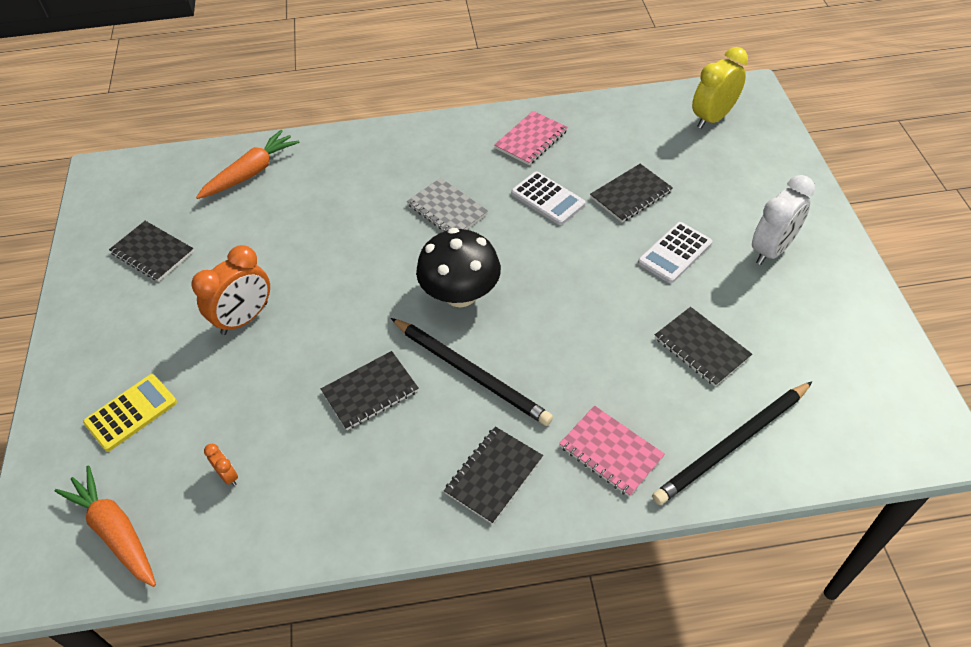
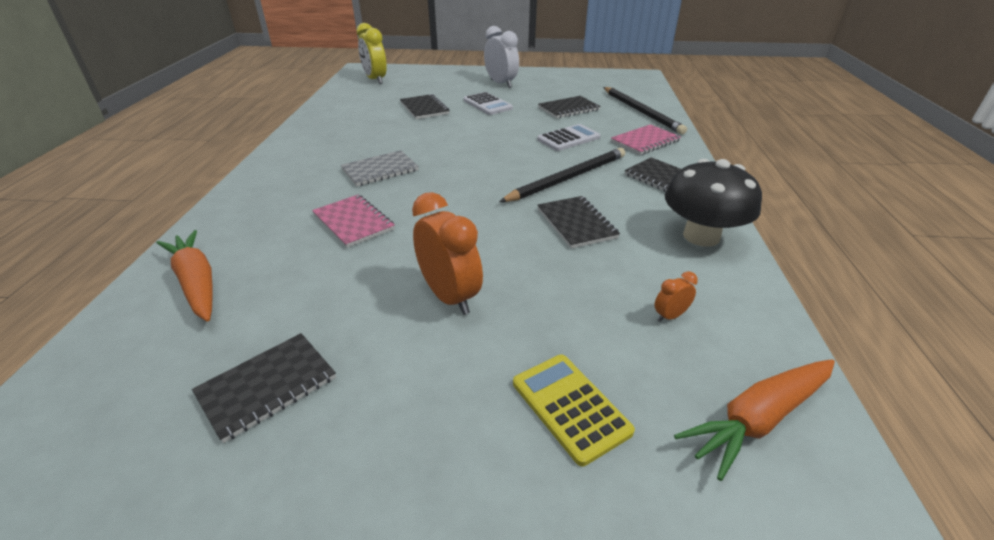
camera: 80 degrees left, 15 degrees down
(460, 294) = (483, 174): black mushroom -> black mushroom (701, 236)
(531, 139) = (331, 130): pink notebook -> pink notebook (353, 222)
(547, 199) = (404, 132): white calculator -> white calculator (568, 138)

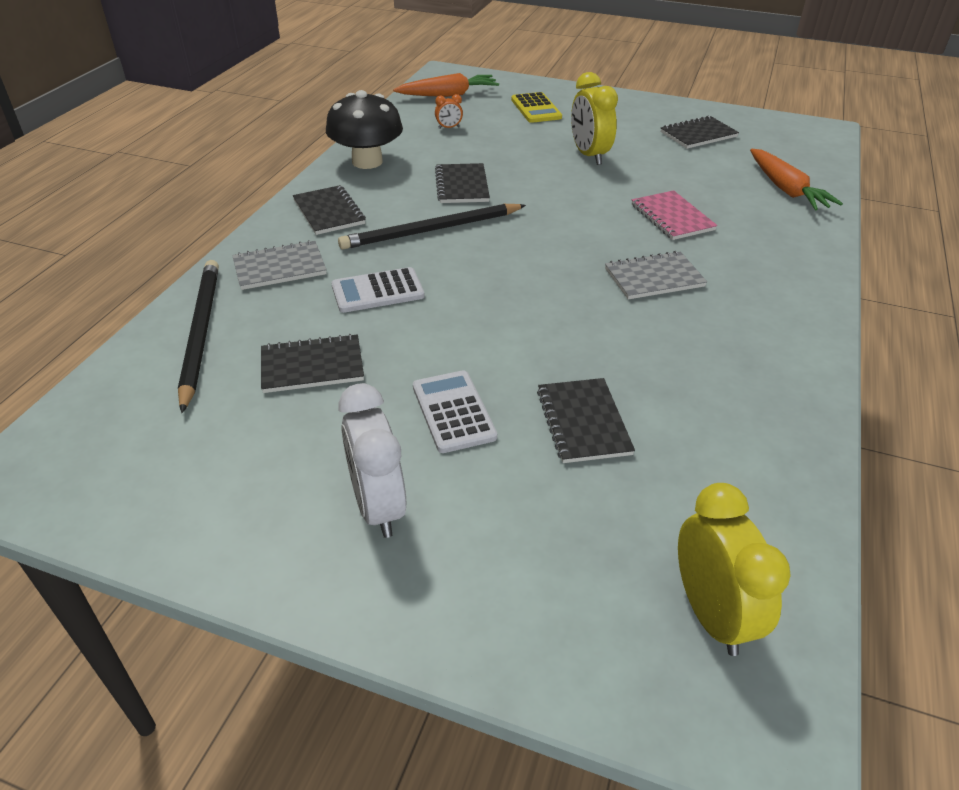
camera: 165 degrees left, 5 degrees up
(449, 296) = (589, 155): orange clock -> yellow clock
(645, 141) = (280, 268): pink notebook -> grey notebook

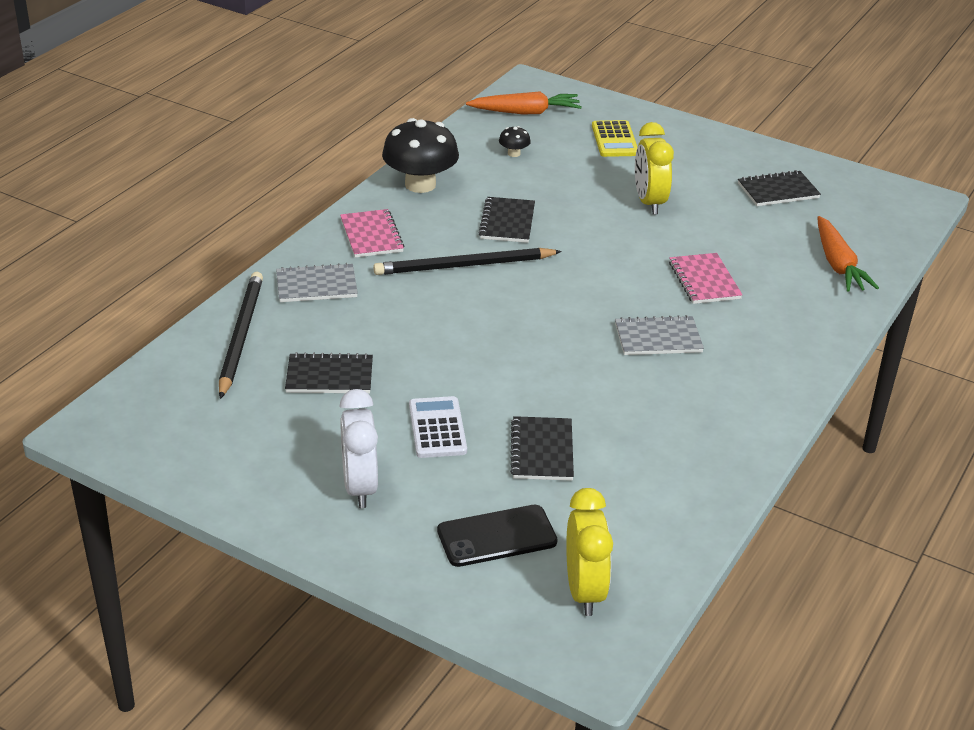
camera: 10 degrees right, 5 degrees down
(329, 212) = (371, 235): black notebook -> pink notebook
(377, 291) = (399, 318): white calculator -> none
(449, 127) = (514, 153): orange clock -> black mushroom
(570, 549) = (497, 536): none -> black phone

